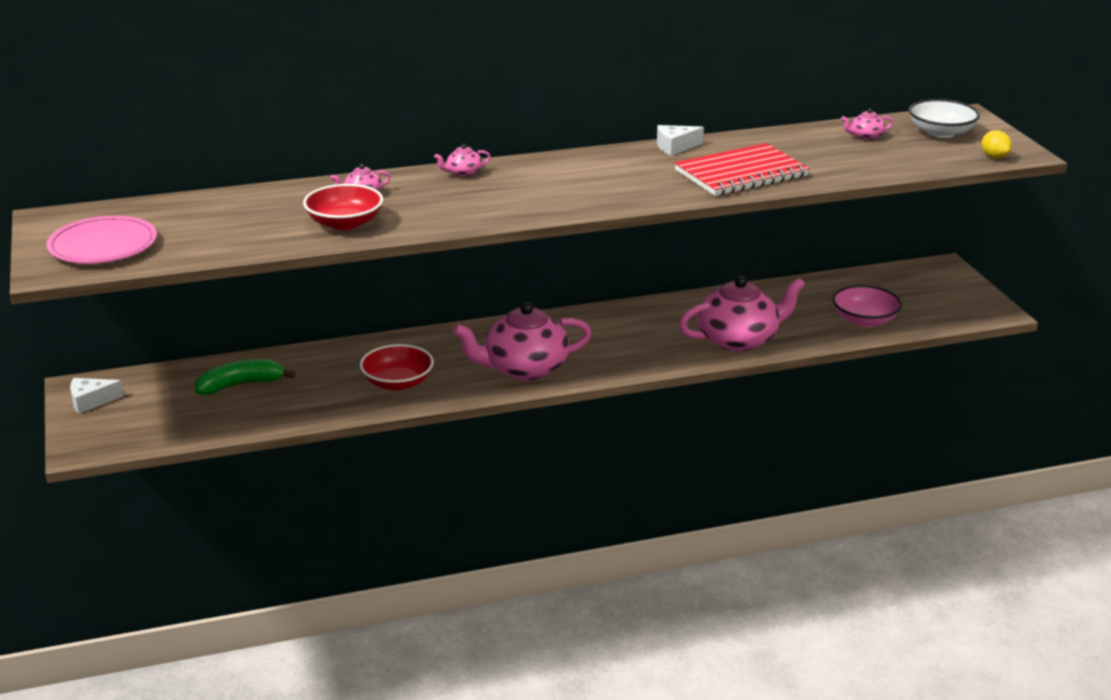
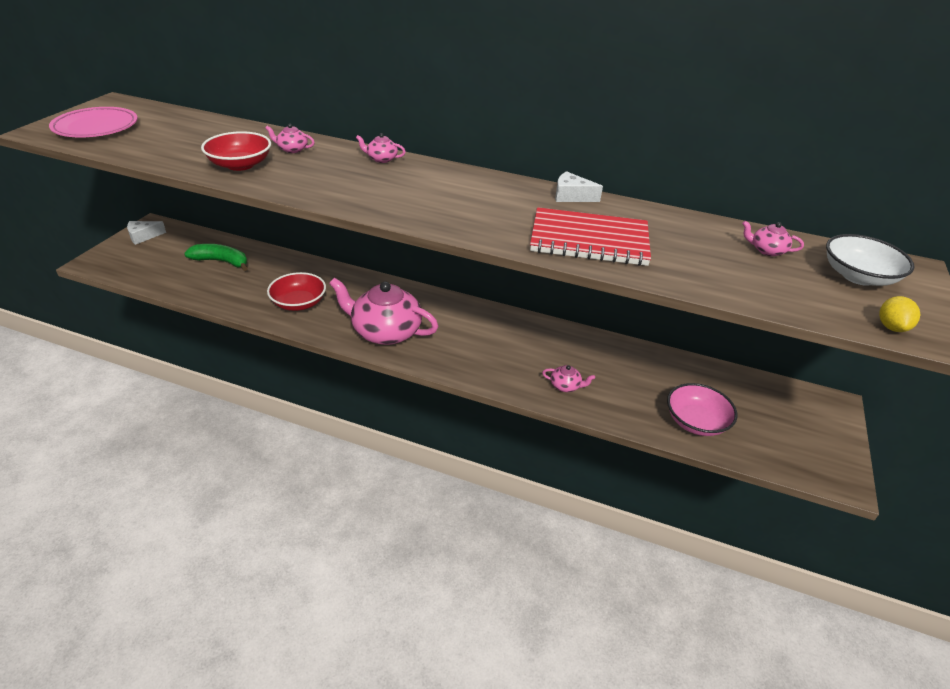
camera: 35 degrees right, 10 degrees up
(91, 401) = (143, 236): white cheese -> white cheese turned 45 degrees counterclockwise
(739, 339) = (565, 386): pink teapot -> pink teapot, size x0.41

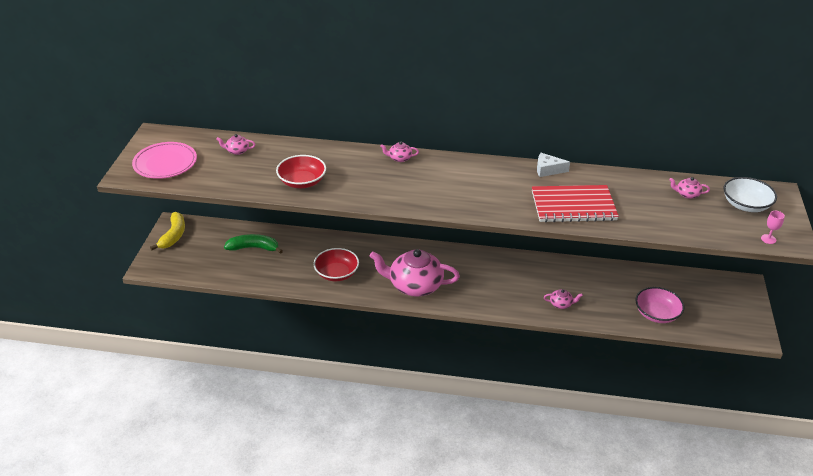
camera: 10 degrees left, 0 degrees up
(143, 236) = (173, 235): white cheese -> yellow banana
(292, 149) = (329, 160): pink teapot -> pink teapot (237, 151)
(891, 327) = (768, 239): yellow lemon -> pink goblet

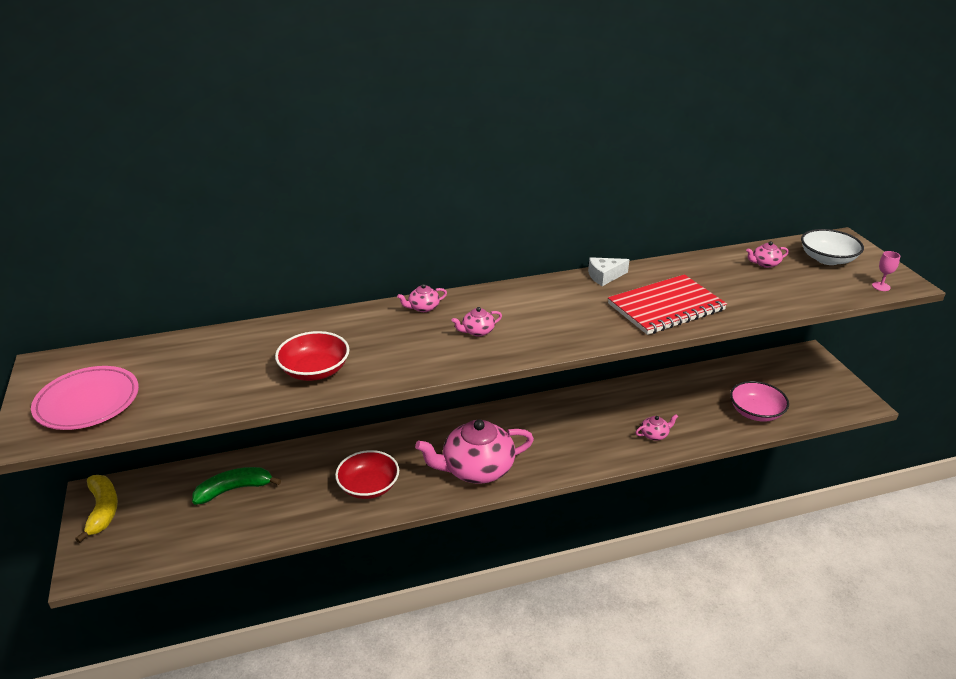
camera: 25 degrees left, 5 degrees down
(237, 151) = (192, 355): pink teapot -> pink teapot (477, 331)

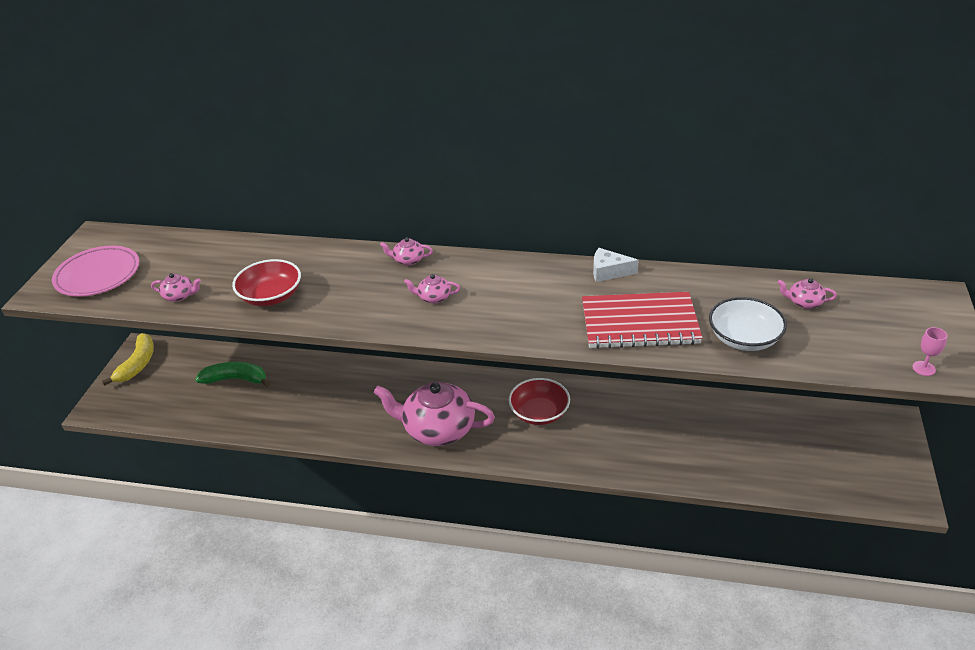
camera: 30 degrees right, 5 degrees up
(369, 486) = (337, 413): red bowl -> red bowl (539, 413)
(654, 435) = (634, 454): pink teapot -> pink teapot (179, 296)
(755, 412) = (767, 467): pink bowl -> none
(827, 259) = (889, 316): white bowl -> white bowl (744, 338)

